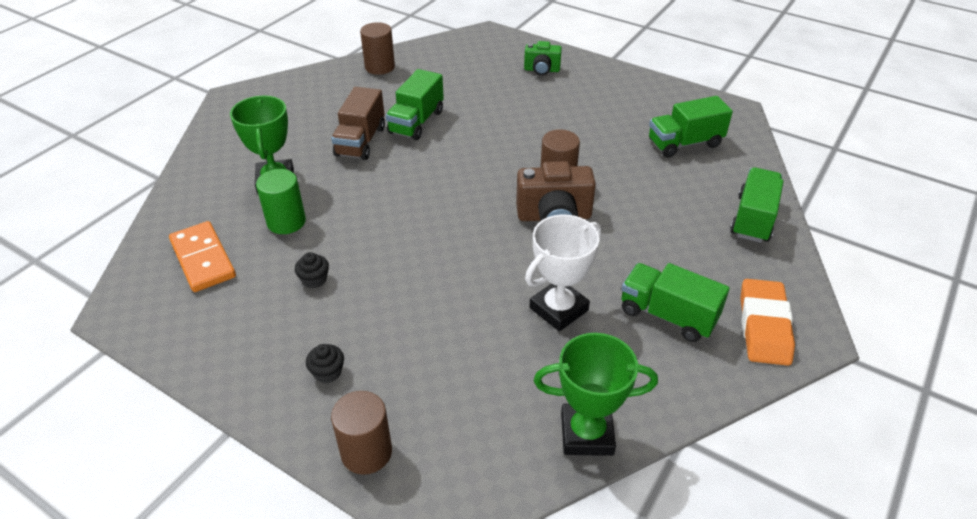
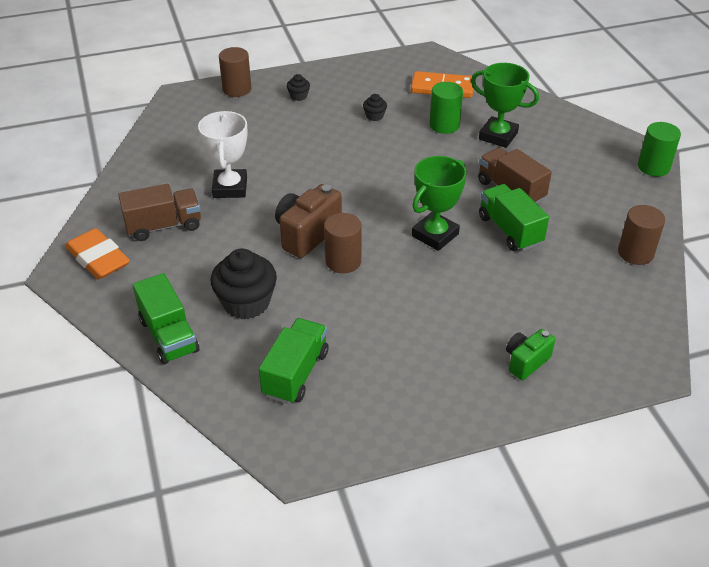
camera: 130 degrees right, 0 degrees up
(251, 90) = (653, 167): none -> green cylinder
(586, 434) = (149, 151): green trophy -> green trophy (435, 235)
(667, 202) = (246, 303): none -> black cupcake
(667, 315) = (164, 226): green truck -> brown truck

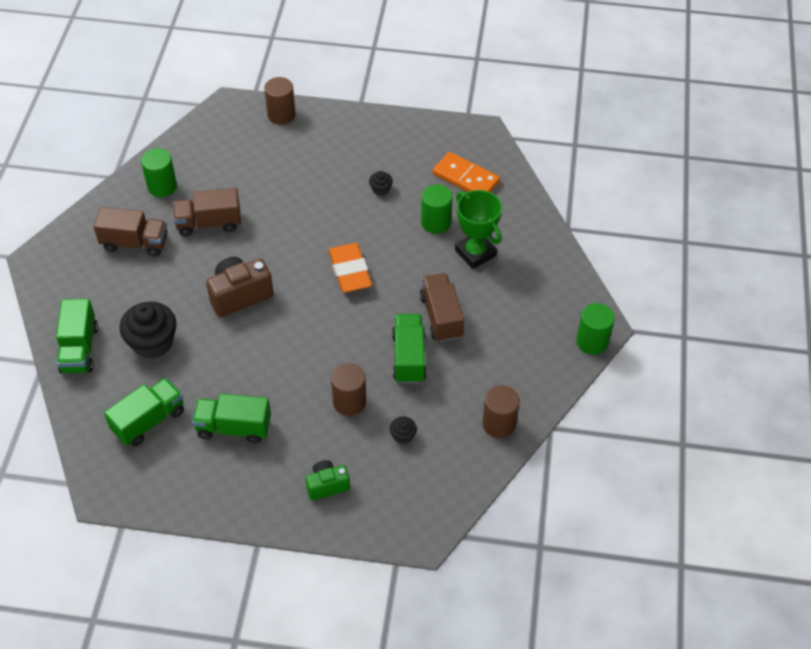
camera: 25 degrees right, 10 degrees up
(98, 259) = (69, 256): orange eraser -> orange eraser (350, 271)
(159, 173) = (162, 186): none -> green cylinder
(230, 188) = (209, 223): white trophy -> brown truck
(298, 96) = (329, 142): black cupcake -> black cupcake (403, 436)
(343, 261) = (251, 333): brown cylinder -> brown cylinder (349, 402)
(391, 346) = (234, 427): none -> green truck
(435, 235) = (342, 337): green trophy -> none

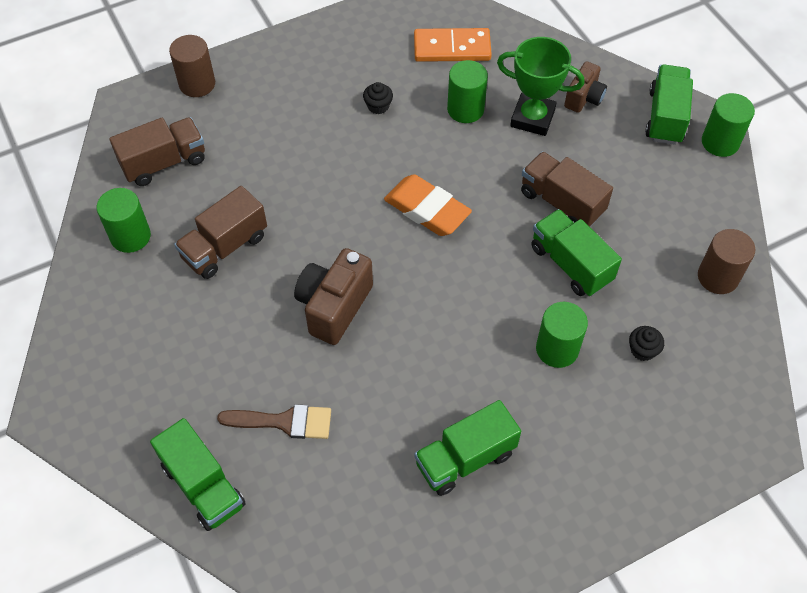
camera: 35 degrees left, 5 degrees up
(135, 243) = (157, 319): brown truck -> brown truck (164, 163)
(149, 421) = (364, 516): green truck -> green truck (665, 117)
(152, 342) = (284, 422): black cupcake -> brown brush
(327, 485) = (620, 455): green camera -> none
(349, 402) = (557, 349): brown cylinder -> green cylinder
(524, 259) = (584, 98): none -> brown camera

